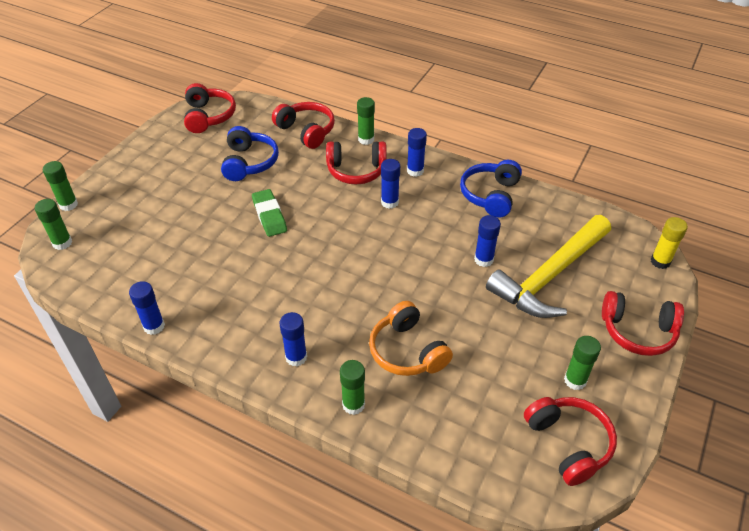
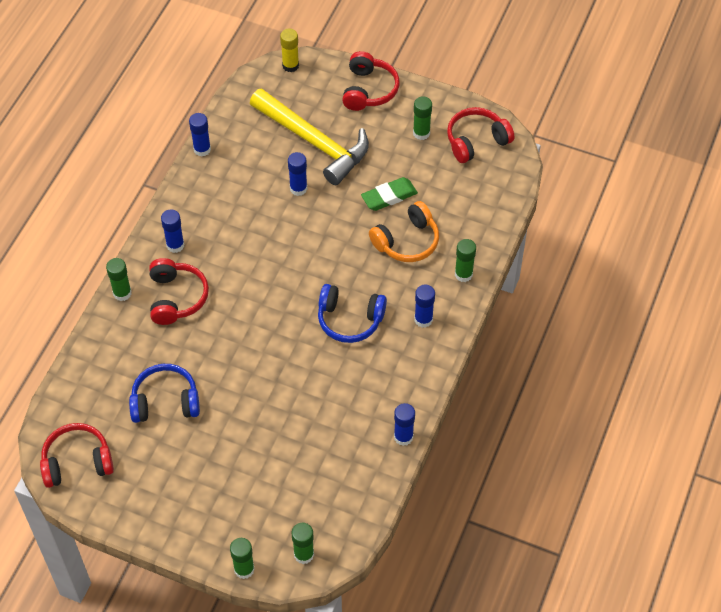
camera: 95 degrees left, 10 degrees up
(269, 216) = (250, 367): green eraser -> green eraser (389, 196)
(306, 131) = (107, 353): red headphones -> none
(389, 202) = (225, 265): blue glue stick -> blue glue stick (202, 149)
(490, 195) = (210, 182): blue headphones -> blue headphones (350, 319)

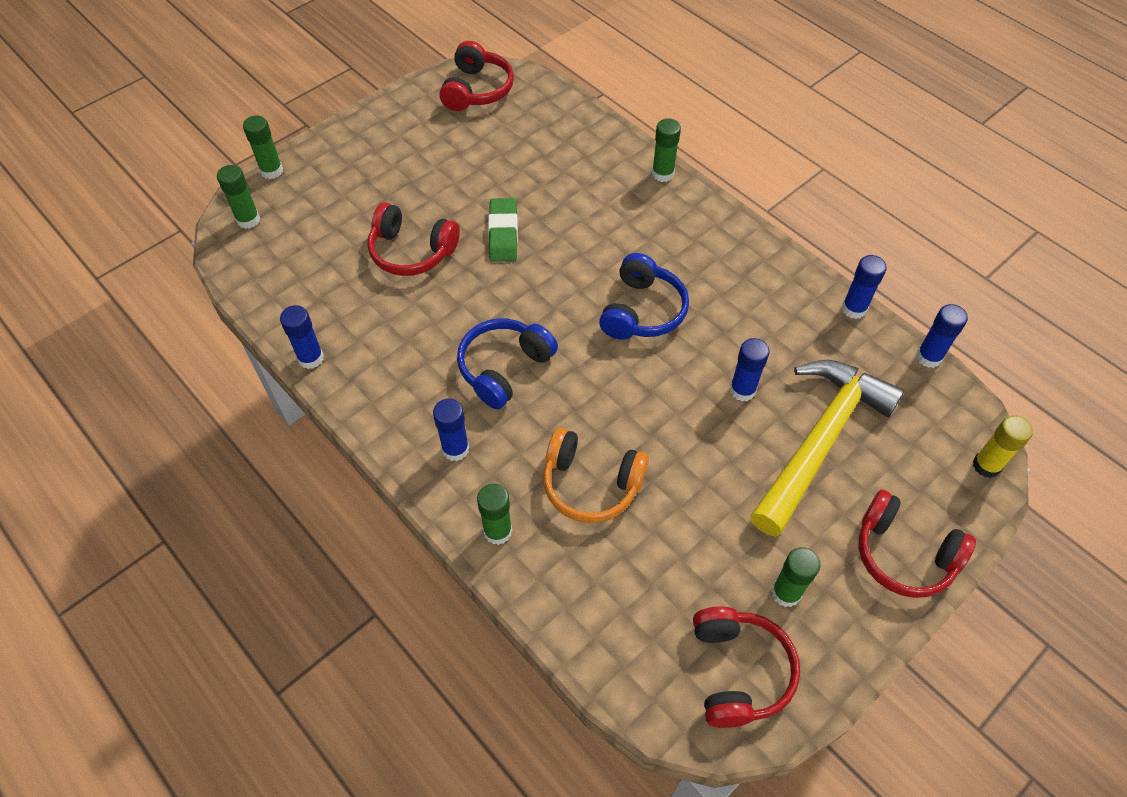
camera: 115 degrees right, 0 degrees up
(165, 401) = (501, 169): blue headphones -> blue headphones (642, 311)
(175, 245) = (708, 237): blue glue stick -> blue glue stick (928, 357)
(176, 297) = (631, 216): red headphones -> red headphones (412, 251)
(314, 142) = (820, 440): yellow hammer -> yellow hammer turned 150 degrees clockwise
(389, 196) = (680, 494): green eraser -> green eraser (503, 233)
(407, 241) = (591, 484): orange headphones -> orange headphones turned 60 degrees counterclockwise

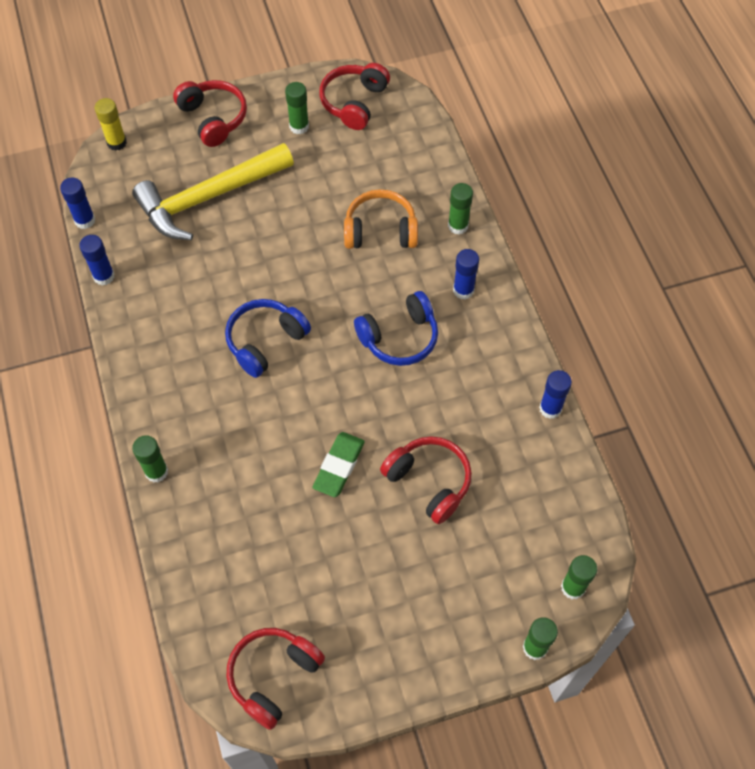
camera: 155 degrees left, 5 degrees up
(591, 484) = (380, 231): orange headphones -> orange headphones turned 45 degrees counterclockwise
(742, 390) = (234, 250): blue glue stick -> none

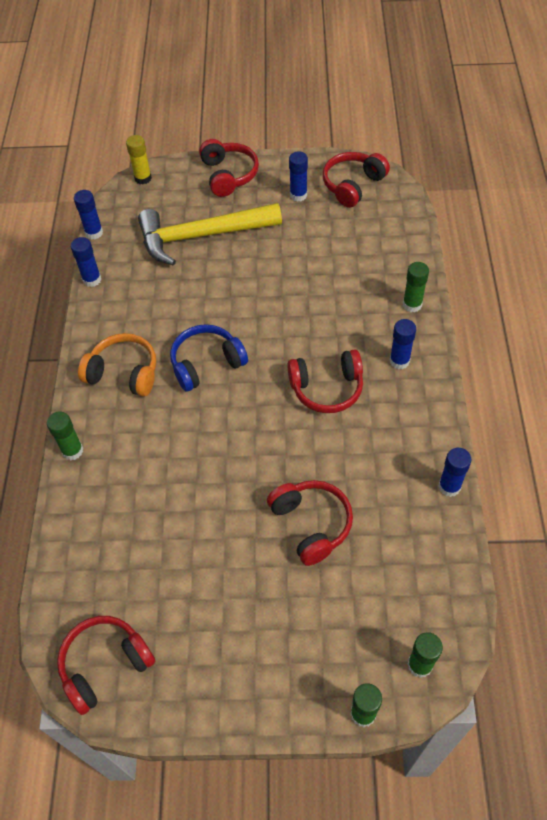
camera: 20 degrees right, 5 degrees down
(299, 126) = (298, 195): green glue stick -> blue glue stick
(339, 466) = (233, 488): green eraser -> none
(380, 231) = (340, 294): orange headphones -> orange headphones (124, 373)
(399, 337) = (327, 388): blue headphones -> red headphones

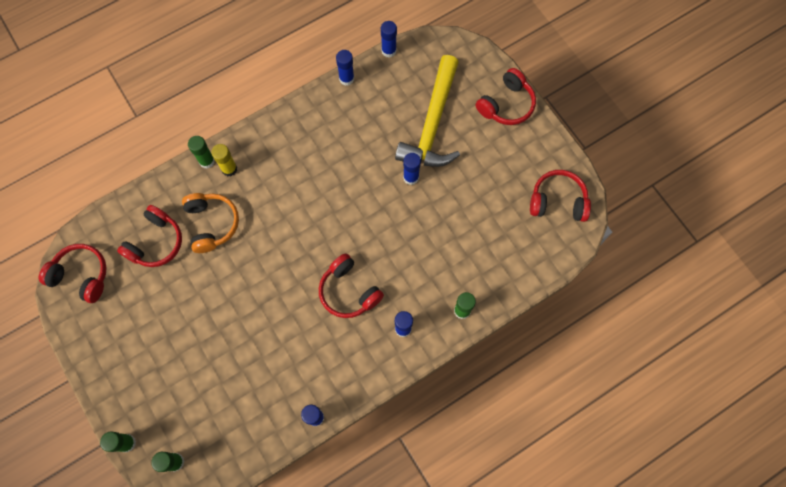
camera: 55 degrees right, 15 degrees up
(124, 373) = (282, 151): orange headphones -> orange headphones (211, 224)
(143, 178) = (462, 47): yellow glue stick -> yellow glue stick (229, 169)
(201, 236) = (432, 124): yellow hammer -> yellow hammer turned 120 degrees counterclockwise
(206, 364) = (321, 199): blue headphones -> none
(298, 195) = (519, 167): blue glue stick -> blue glue stick (411, 177)
(311, 524) = (236, 341): red headphones -> red headphones (155, 242)

